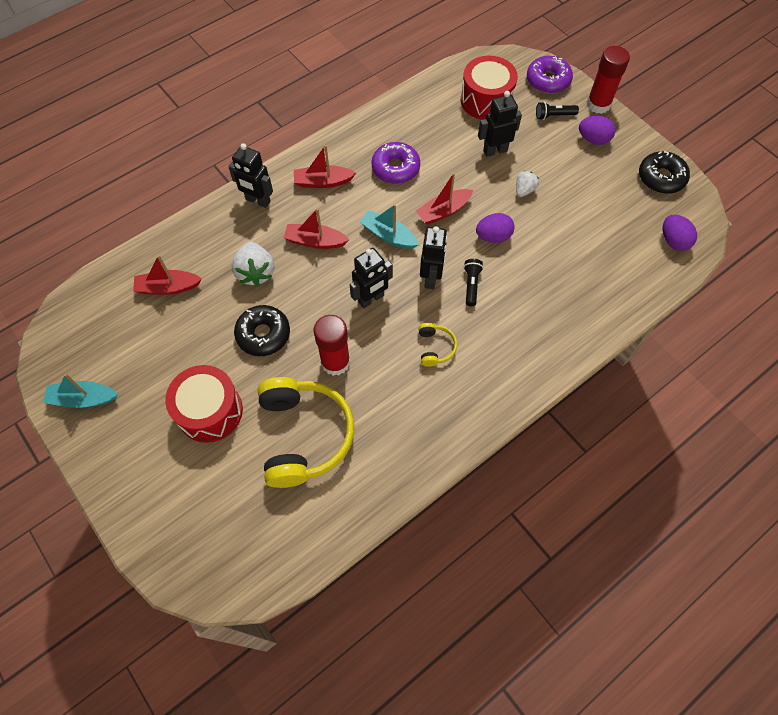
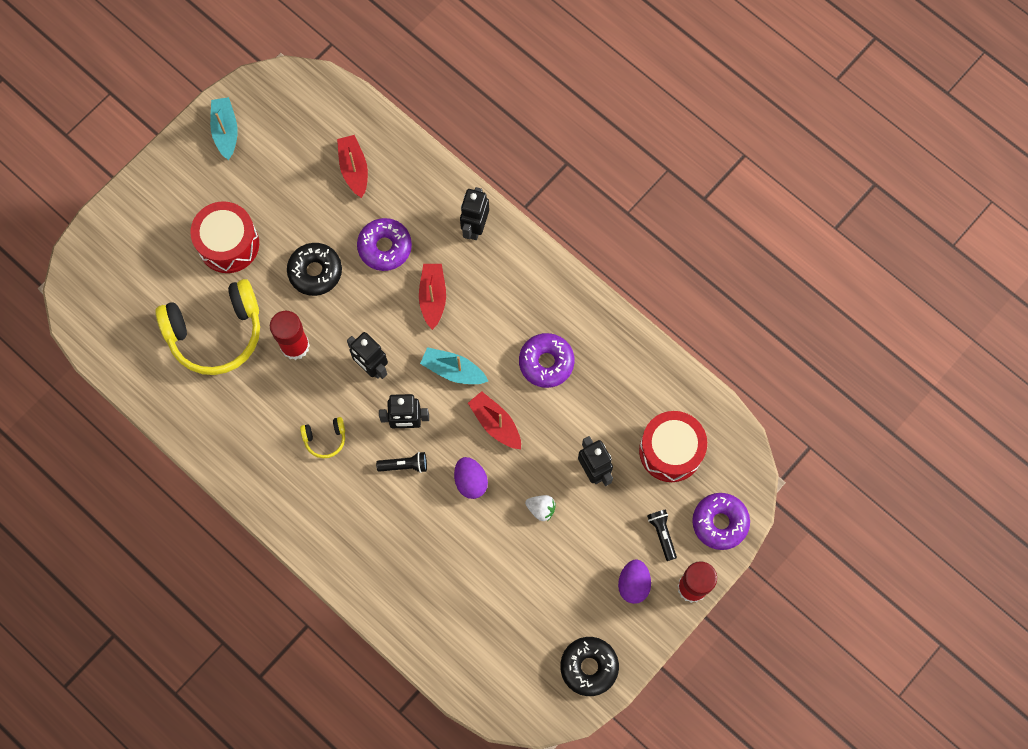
camera: 80 degrees right, 10 degrees up
(256, 272) = (385, 247): white strawberry -> purple donut
(323, 182) = (512, 288): red boat -> none
(388, 235) = (453, 370): turquoise boat -> turquoise boat turned 90 degrees counterclockwise
(673, 241) = (499, 681): purple egg -> none

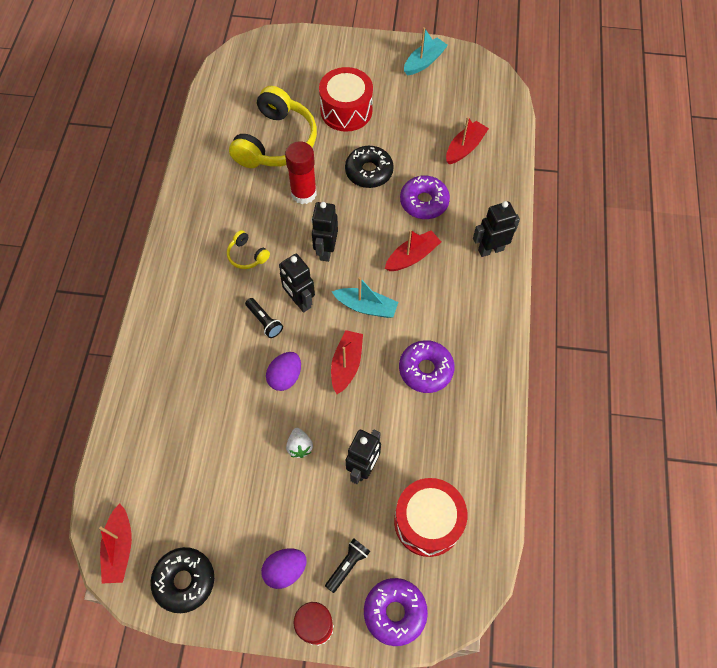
camera: 55 degrees right, 10 degrees down
(216, 332) = (276, 142): yellow headphones -> yellow headphones turned 105 degrees counterclockwise
(453, 370) = (366, 307): turquoise boat -> turquoise boat turned 120 degrees clockwise
(527, 704) = (119, 548): none -> red boat

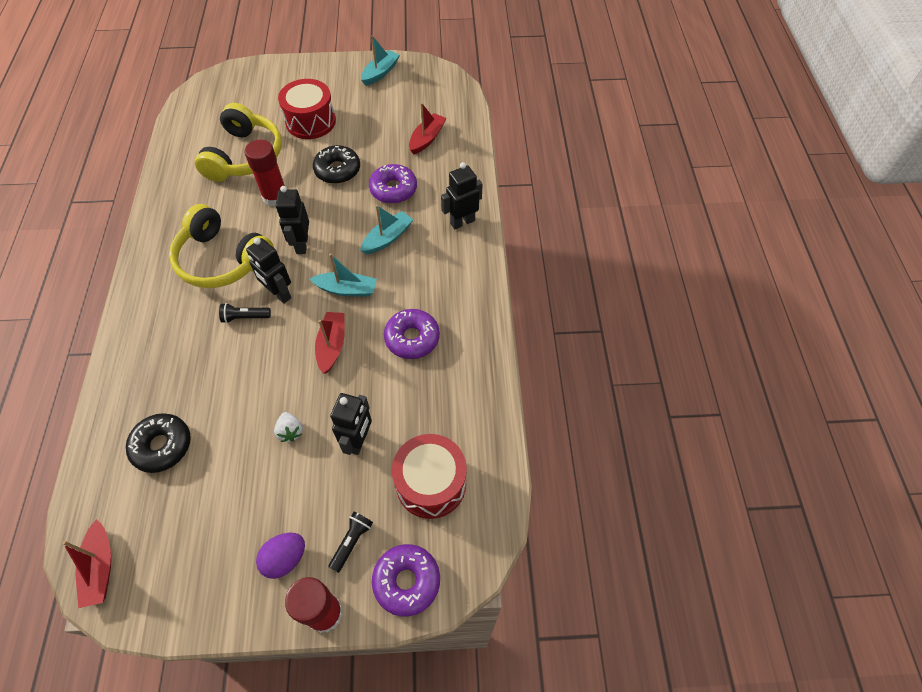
camera: 10 degrees left, 5 degrees down
(184, 581) = (175, 590): black donut -> black donut (162, 446)
(247, 255) = (222, 259): yellow headphones -> yellow headphones, size x2.29
(264, 321) = (245, 317): black flashlight -> black flashlight turned 135 degrees clockwise
(285, 377) = (270, 367): purple egg -> none
(412, 256) = (387, 238): red boat -> turquoise boat

